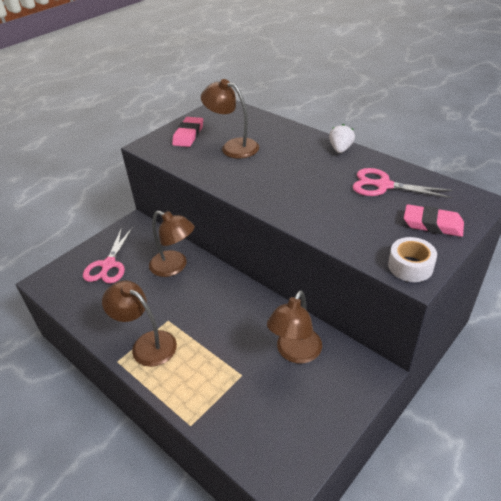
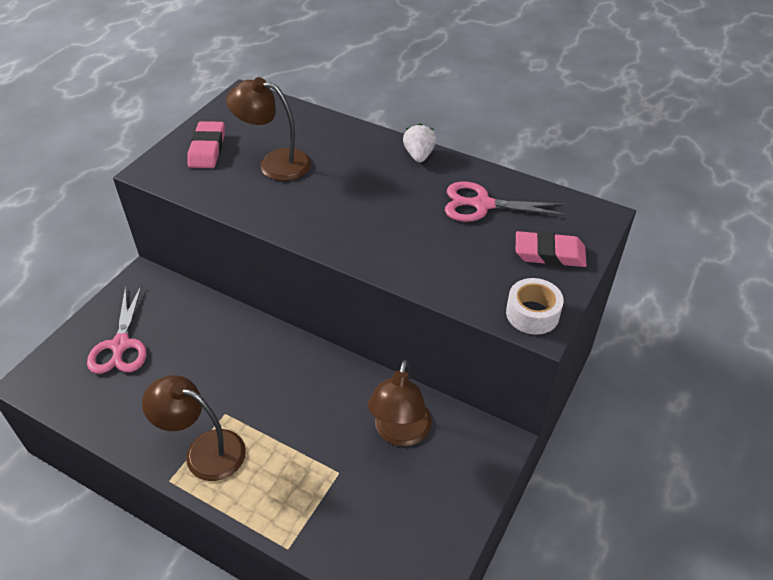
camera: 15 degrees left, 5 degrees up
(174, 267) = (216, 336): brown lamp -> none

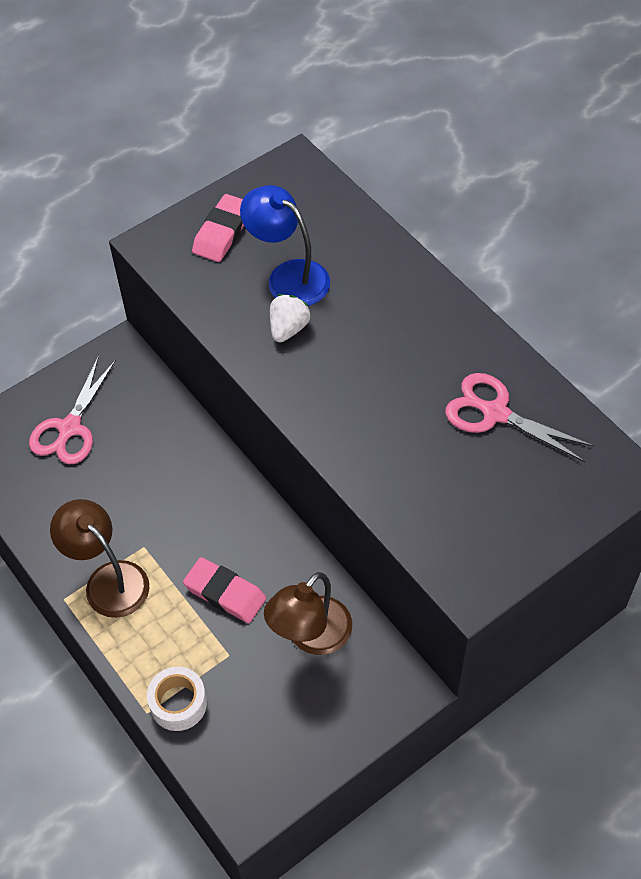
camera: 25 degrees right, 10 degrees up
(275, 163) = (288, 276): brown lamp -> blue lamp
(419, 155) = (458, 318): white strawberry -> white strawberry (288, 328)
(532, 314) = (471, 573): white tape -> white tape (178, 703)
(549, 254) = (535, 505): pink eraser -> pink eraser (225, 593)

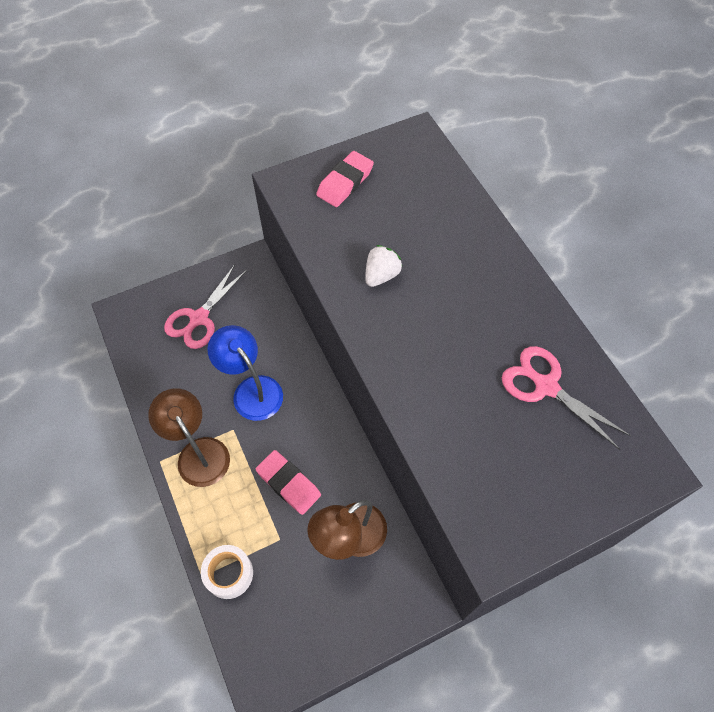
camera: 10 degrees right, 5 degrees up
(288, 276) = (391, 230): blue lamp -> blue lamp (251, 390)

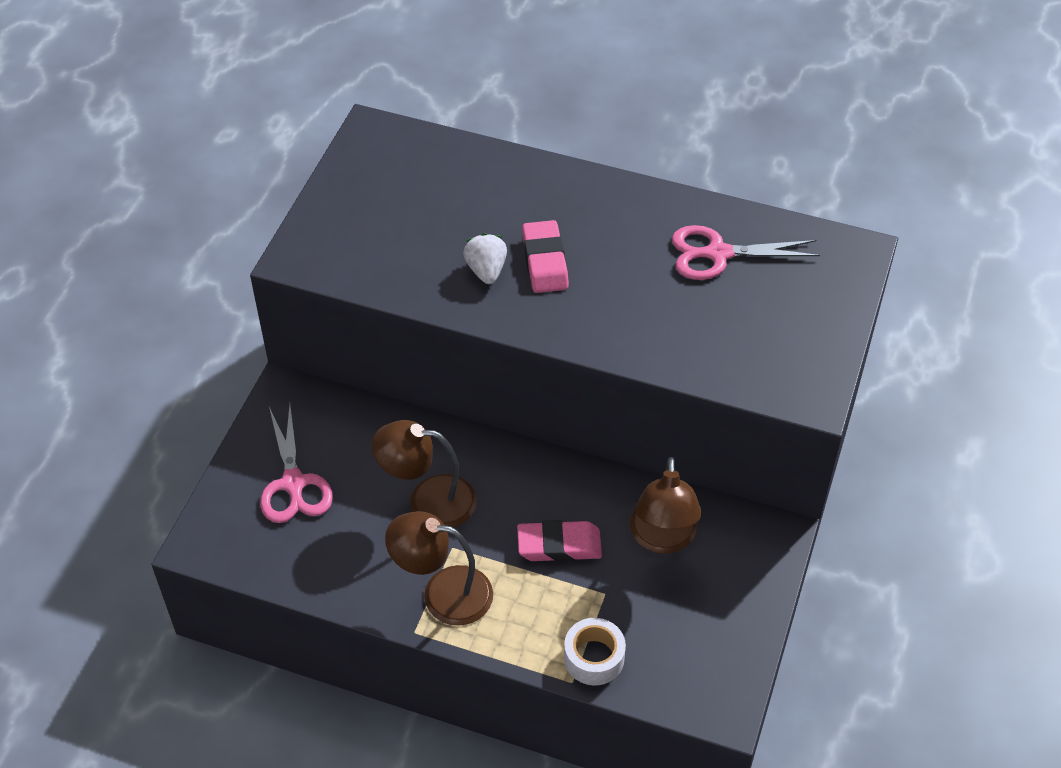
camera: 45 degrees left, 10 degrees down
(251, 390) = (428, 501): blue lamp -> brown lamp
(345, 182) = (355, 218): pink eraser -> pink eraser (545, 261)

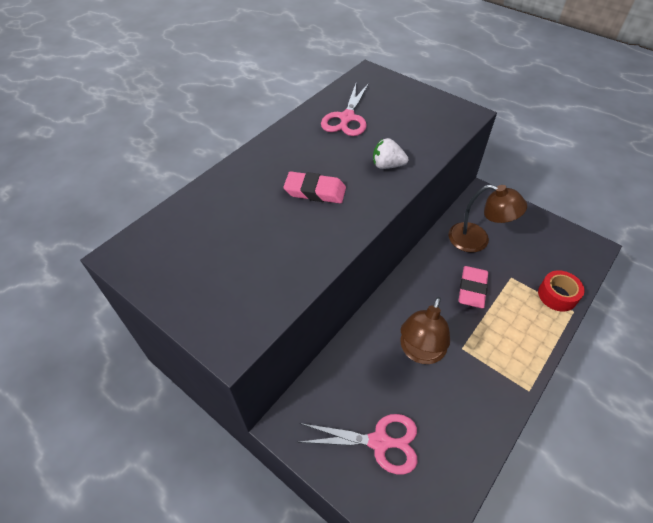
camera: 70 degrees left, 0 degrees up
(443, 593) = (499, 364): brown lamp -> none
(486, 270) = (308, 223): white strawberry -> white strawberry (387, 165)
(594, 658) = (557, 295): white tape -> red tape

